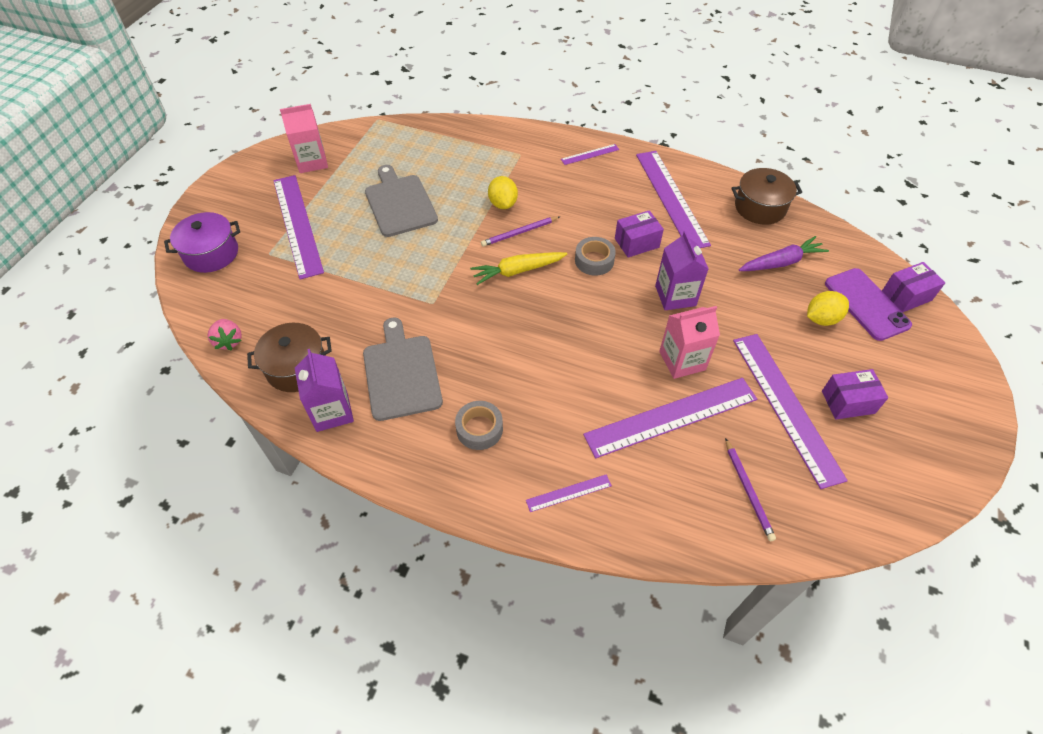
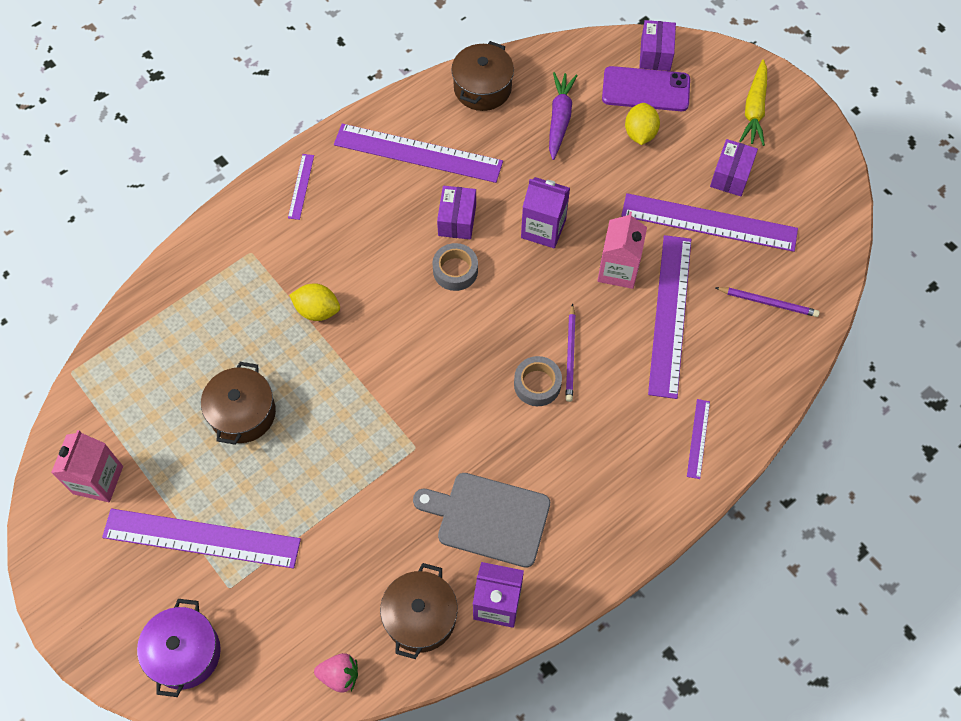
camera: 60 degrees left, 10 degrees up
(400, 203) = (243, 413): grey cutting board -> brown pot
(479, 429) = (593, 478): grey tape -> grey tape (537, 384)
(517, 271) = (423, 347): yellow carrot -> yellow carrot (754, 109)
(519, 233) = (371, 317): purple pencil -> purple pencil (570, 355)

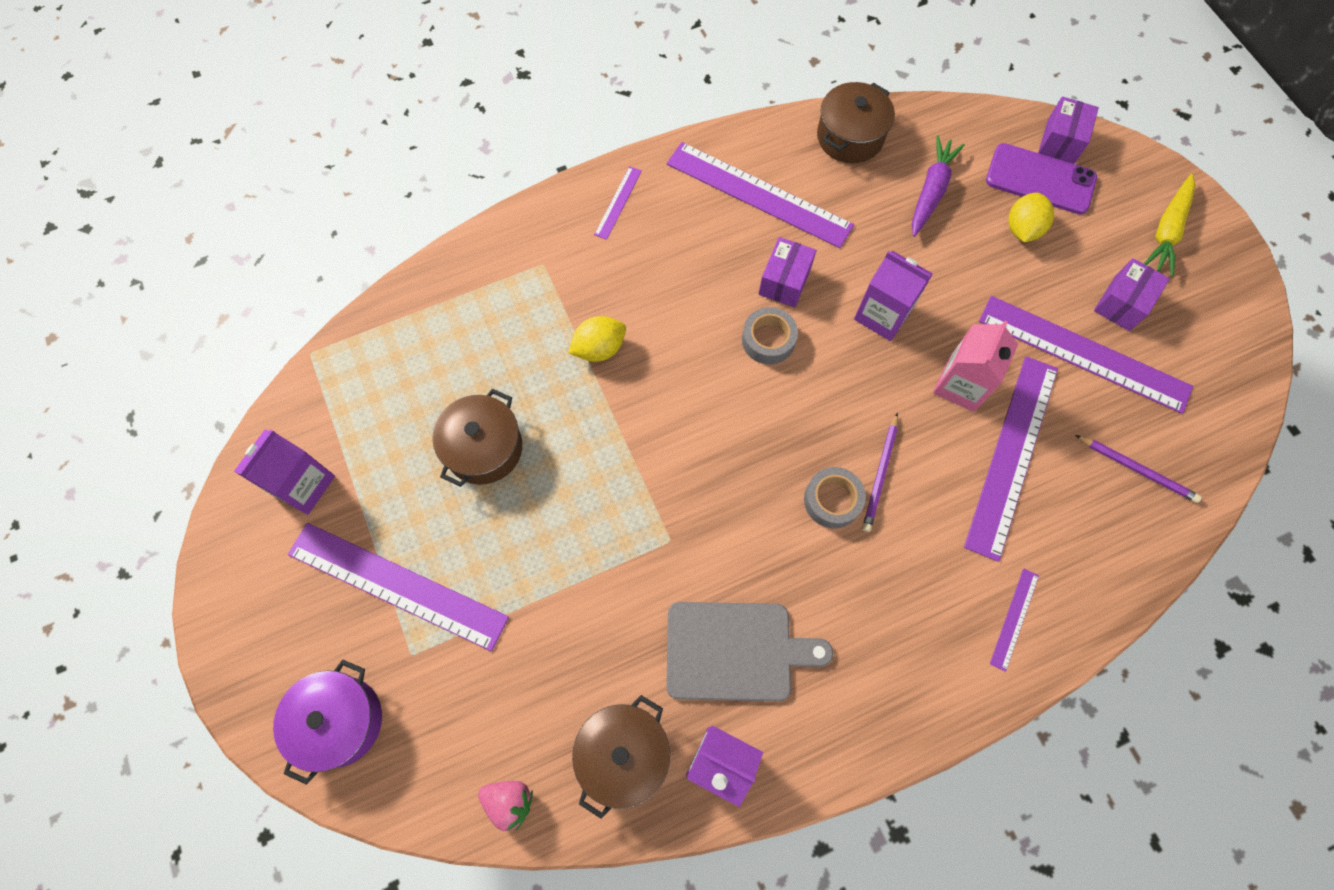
camera: 15 degrees right, 5 degrees up
(98, 480) = (303, 485): pink carton -> purple carton
(317, 310) = (599, 348): yellow lemon -> yellow lemon turned 60 degrees counterclockwise
(488, 518) = (735, 651): grey cutting board -> grey cutting board turned 150 degrees clockwise

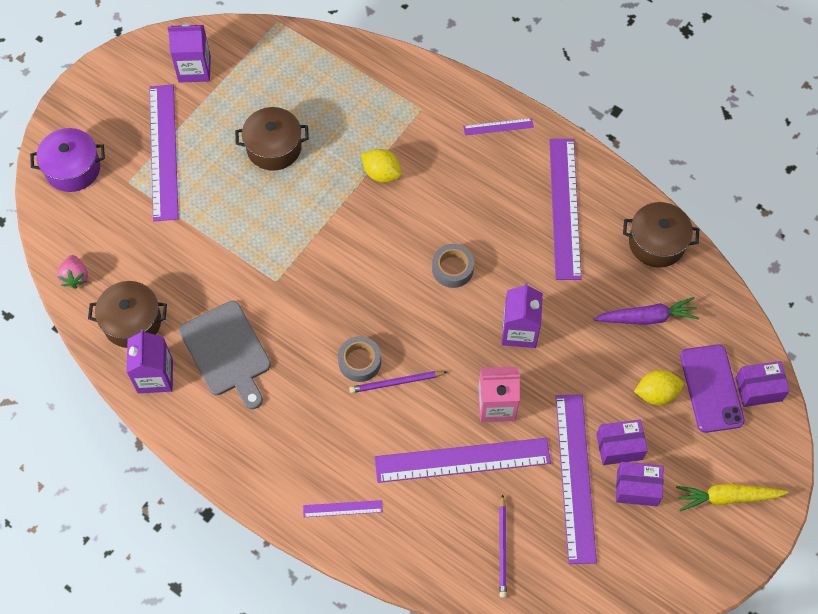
camera: 60 degrees right, 5 degrees down
(784, 281) = (505, 257): purple box -> purple box (619, 447)

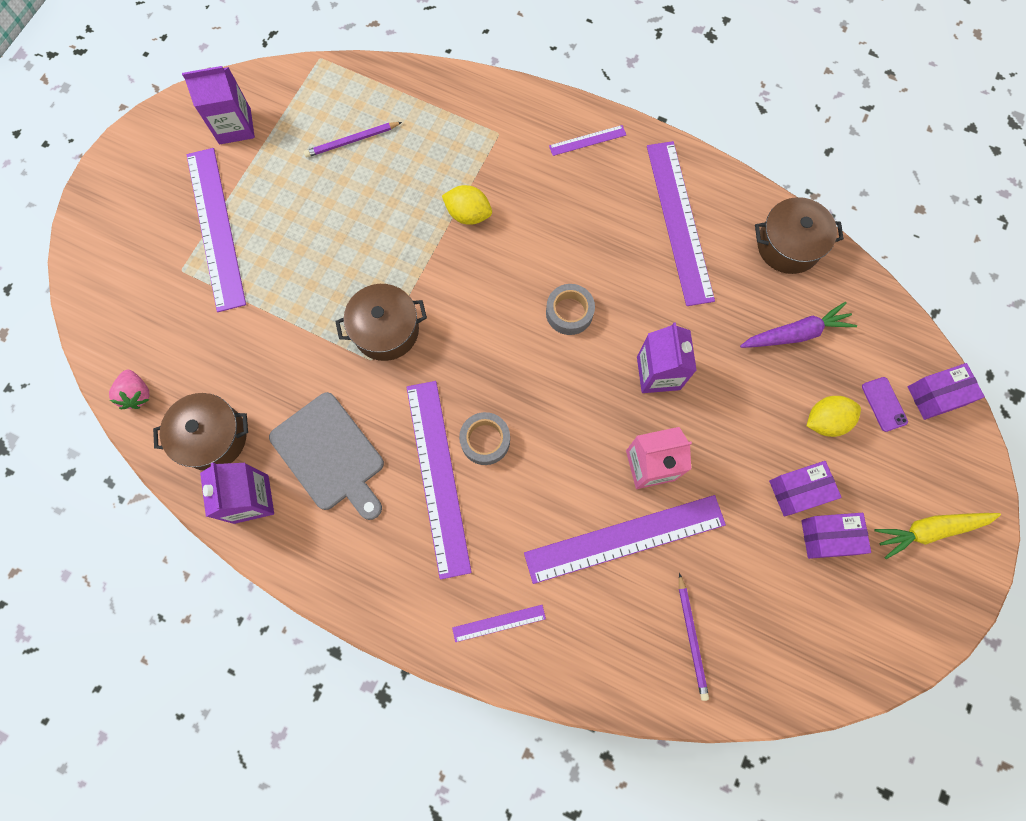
camera: 10 degrees left, 10 degrees up
(73, 168) = (113, 264): purple pot -> none
(274, 147) = (341, 203): brown pot -> brown pot (386, 330)
(396, 383) = (531, 458): purple pencil -> purple pencil (352, 141)
(575, 477) = (756, 536): purple ruler -> purple ruler (438, 476)
(711, 388) = (884, 404): purple phone -> purple phone, size x0.52

